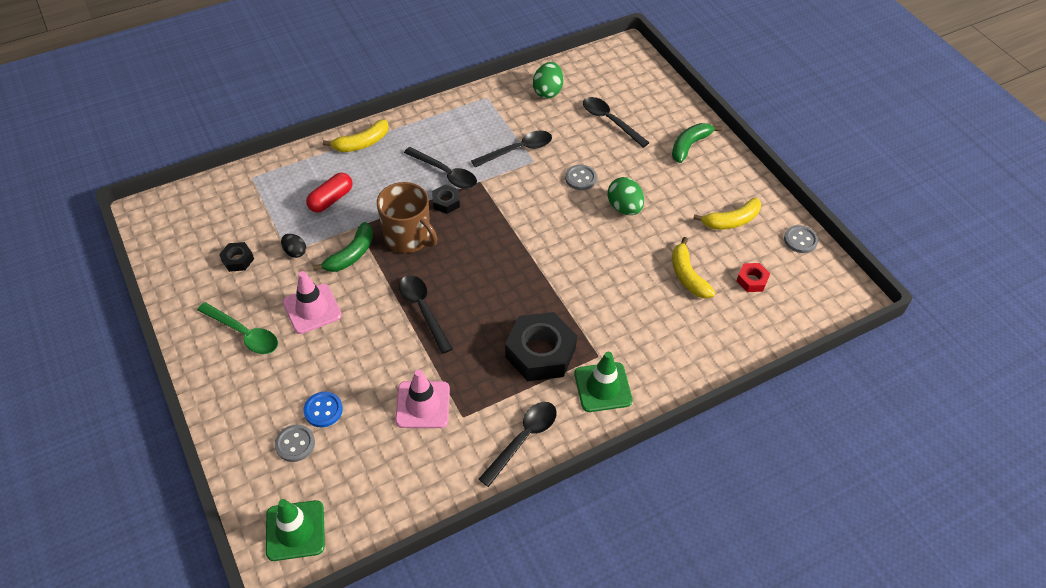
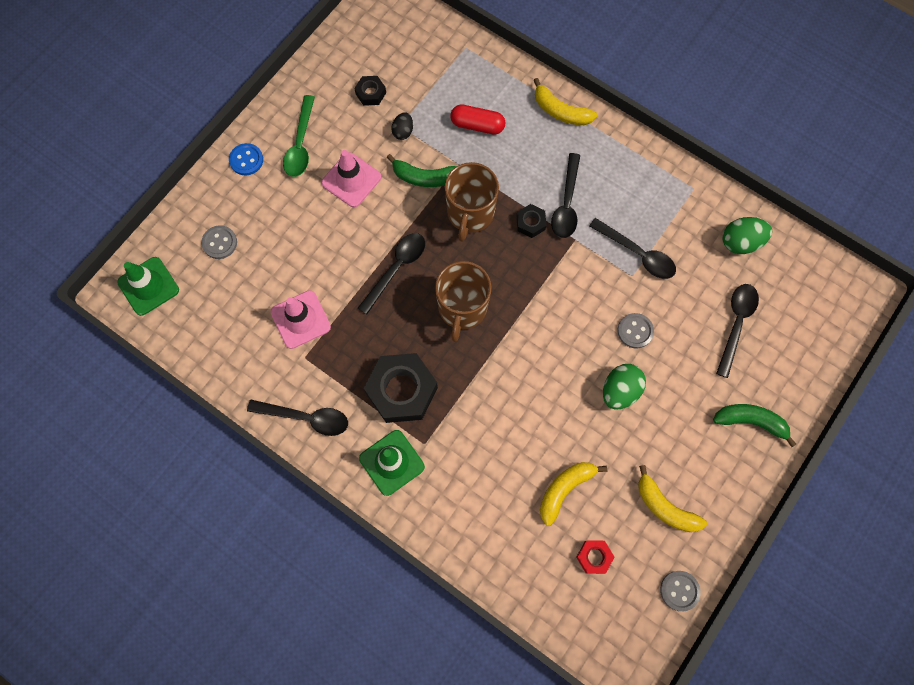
camera: 65 degrees right, 20 degrees up
(323, 410) = (259, 246): blue button -> blue button (246, 160)
(491, 278) = (462, 308): none -> brown mug

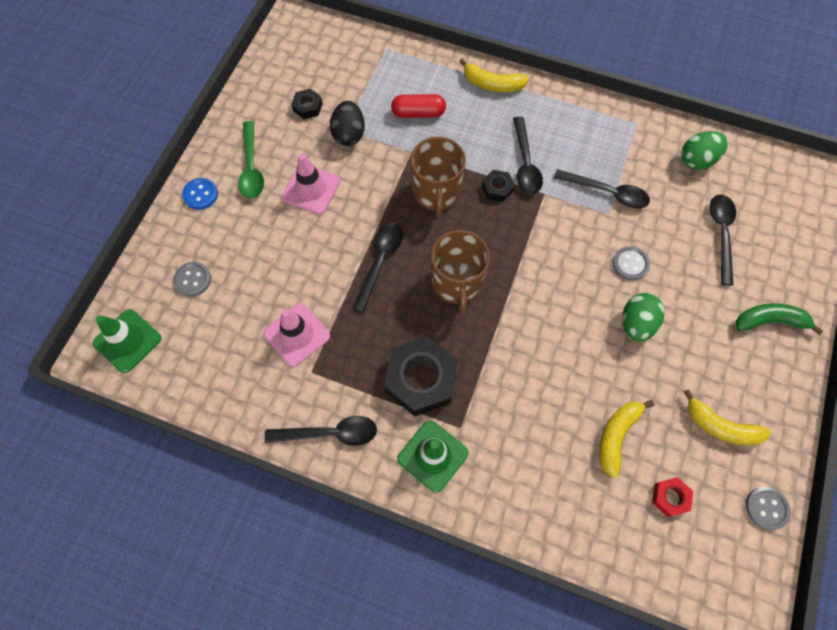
camera: 15 degrees left, 5 degrees down
(403, 131) = (349, 134): black egg -> black egg, size x1.64
(424, 177) = (382, 170): green banana -> none

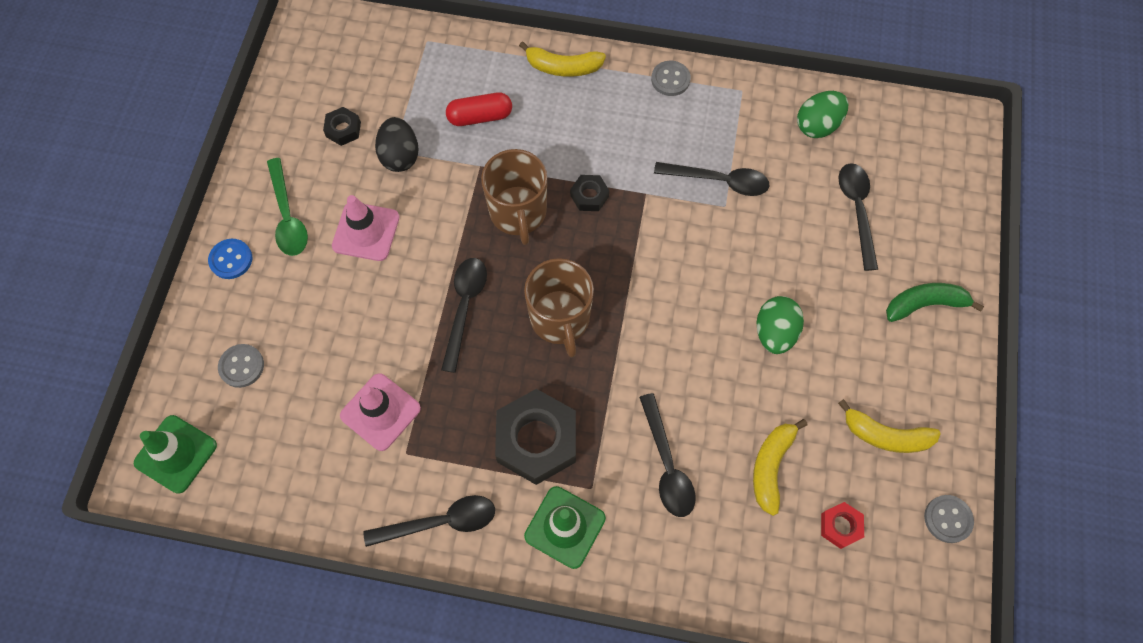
camera: 10 degrees left, 0 degrees up
(525, 163) = (617, 160): black spoon -> black spoon (667, 464)
(630, 264) = (758, 262): grey button -> grey button (670, 79)

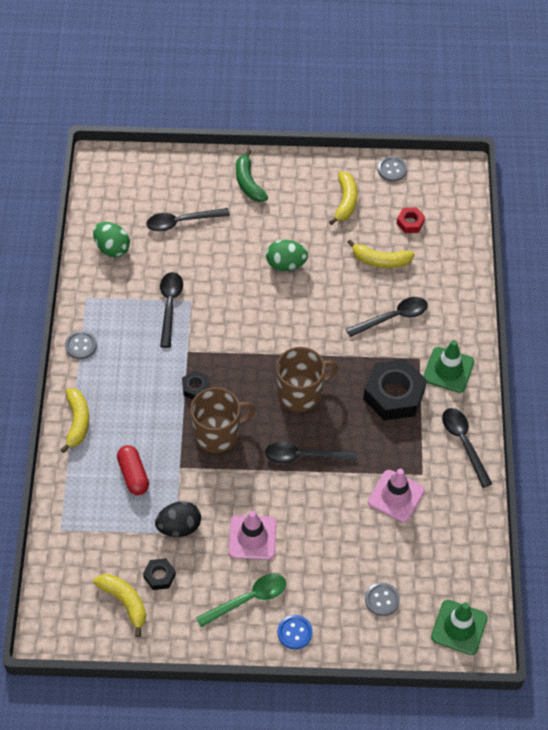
camera: 100 degrees left, 10 degrees down
(321, 93) = (125, 602): none -> yellow banana

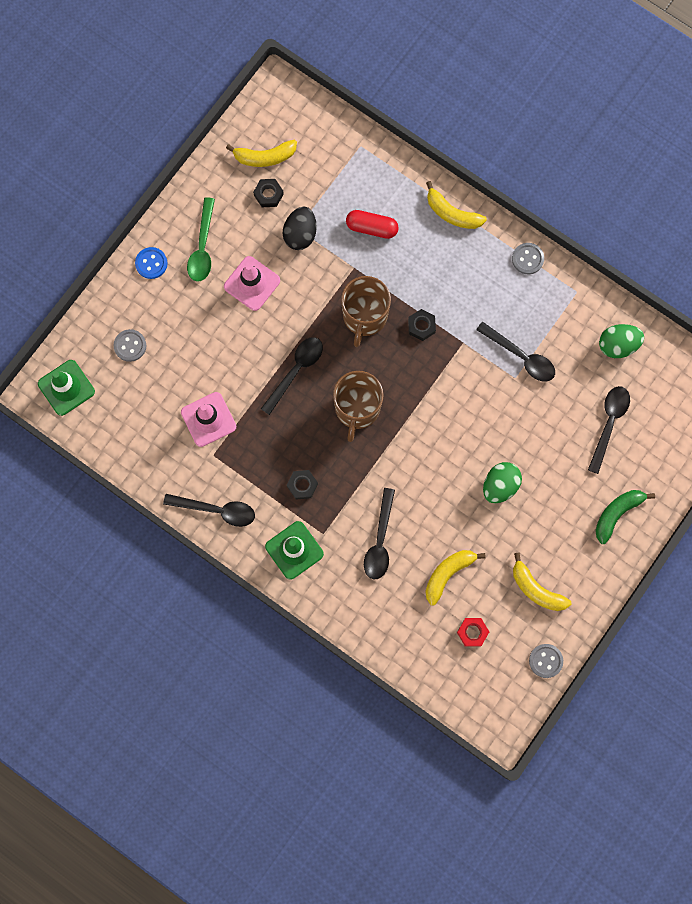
camera: 125 degrees right, 20 degrees up
(248, 183) = (617, 513): green banana -> green banana turned 60 degrees counterclockwise
(394, 395) = (302, 485): black nut -> black nut, size x0.48

